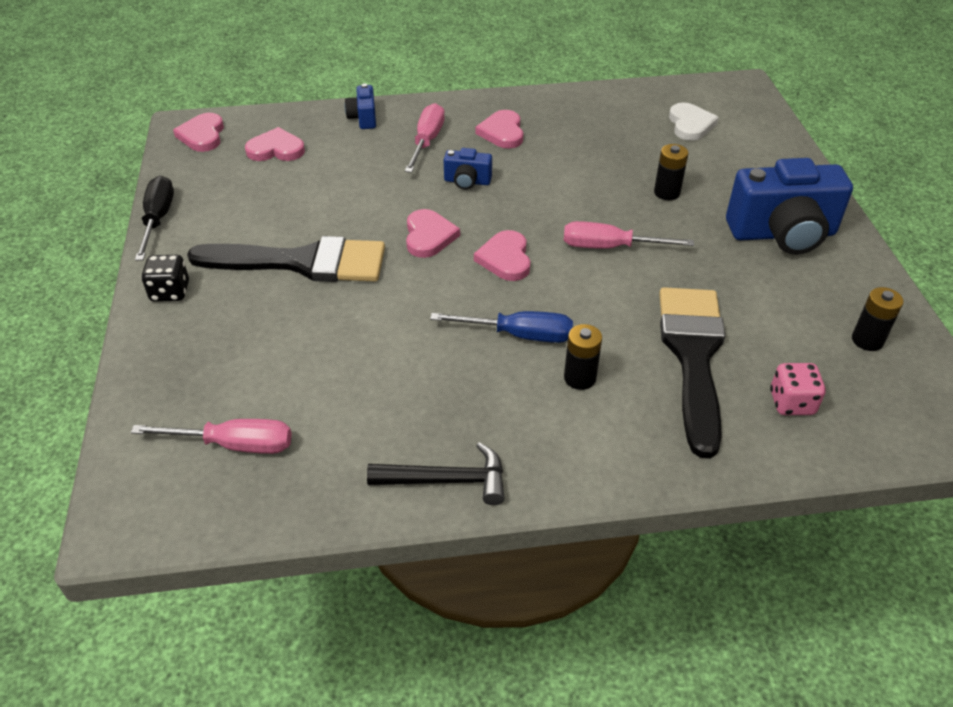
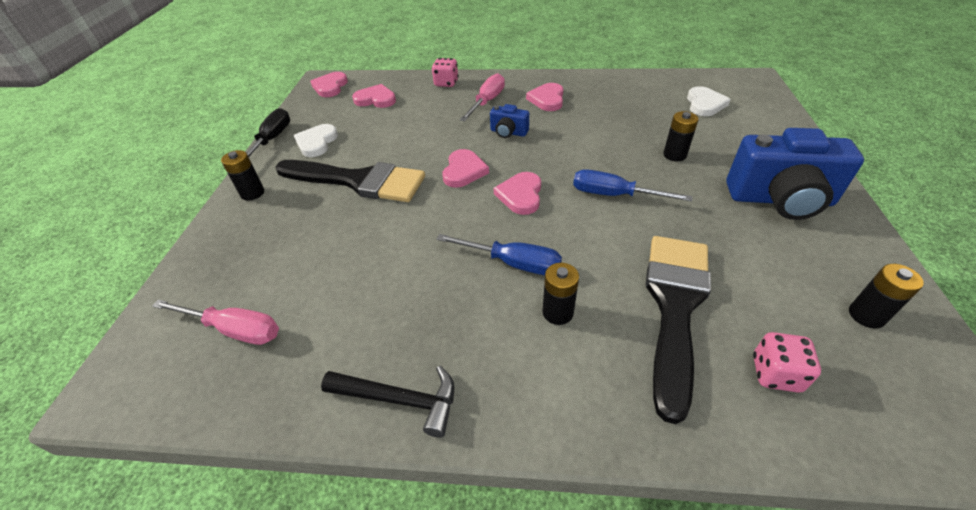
camera: 15 degrees right, 0 degrees up
(170, 292) = (252, 193): black dice -> black battery
(223, 217) = (317, 142): none -> white heart
(363, 118) = (446, 83): blue camera -> pink dice
(609, 247) = (614, 195): pink screwdriver -> blue screwdriver

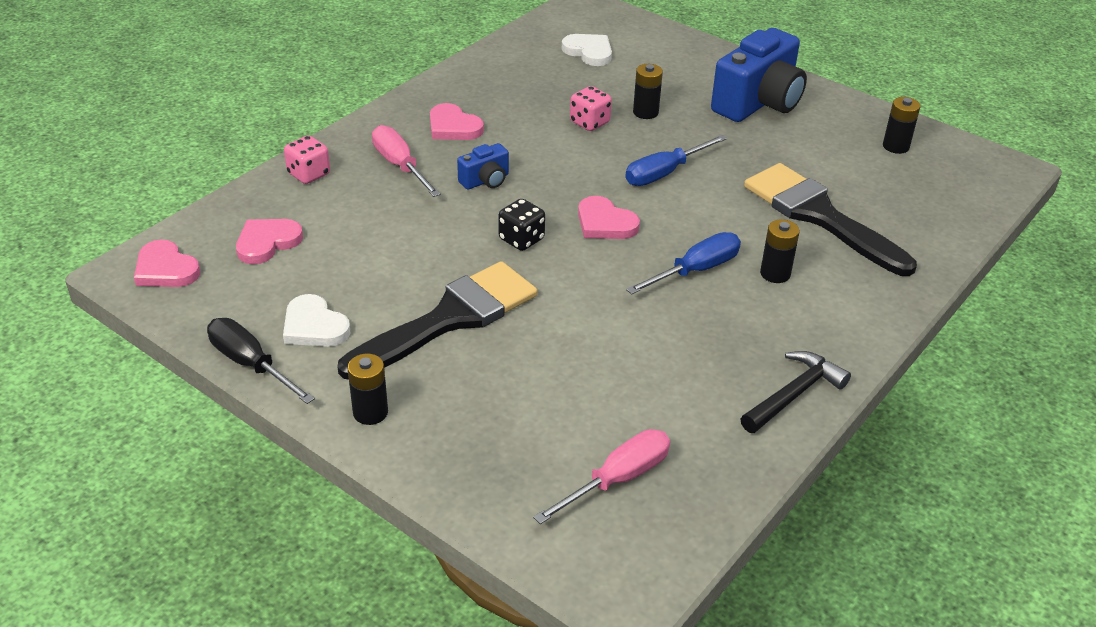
camera: 60 degrees left, 5 degrees down
(464, 171) = (521, 239): pink heart -> black dice
(775, 374) = (909, 210): pink dice -> pink dice (589, 123)

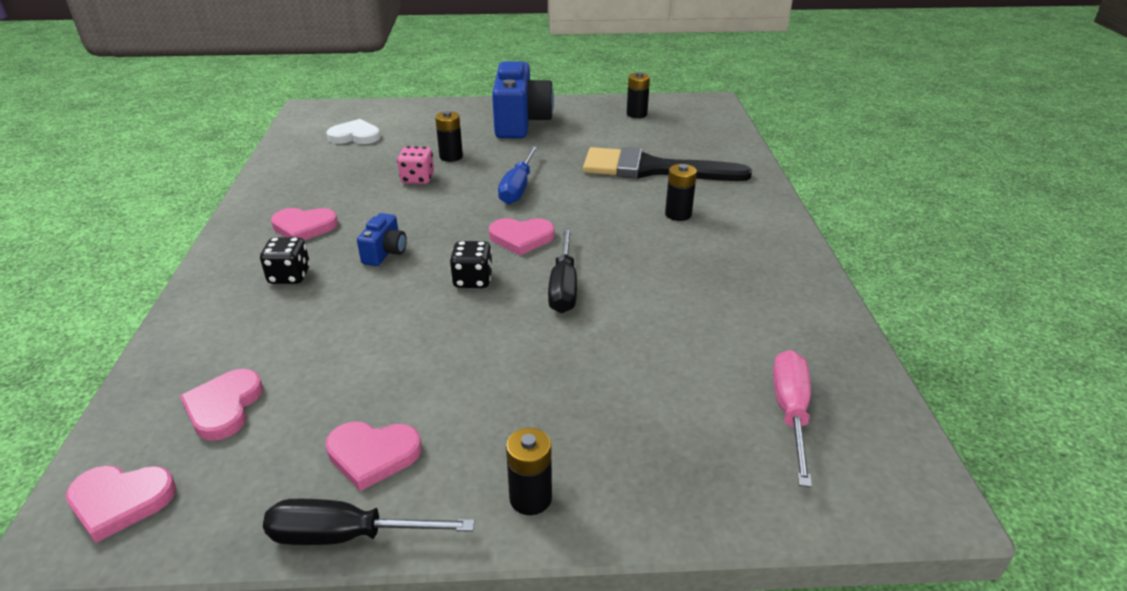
camera: 40 degrees left, 5 degrees down
(309, 174) = (199, 325): pink dice -> none
(314, 326) = (373, 455): white heart -> pink heart
(400, 165) = (289, 276): pink screwdriver -> black dice
(450, 319) = (495, 372): black brush -> none
(582, 283) = (563, 287): none -> black screwdriver
(695, 270) = (627, 237): blue screwdriver -> none
(794, 394) = (800, 281): black hammer -> none

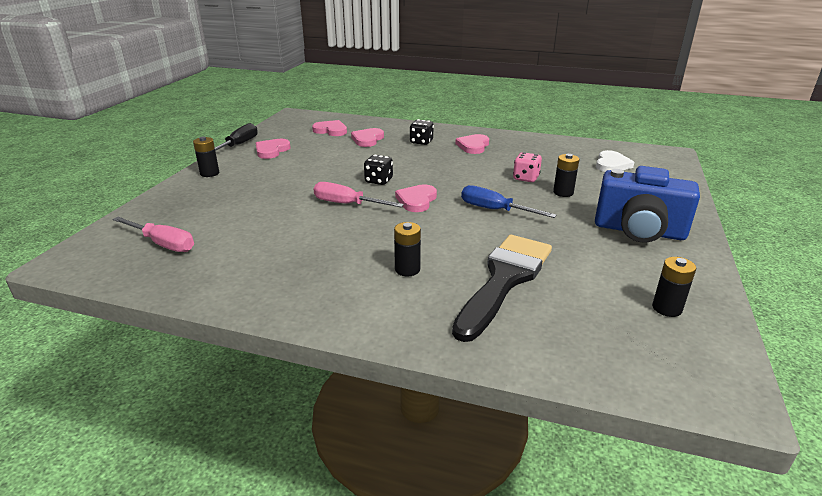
camera: 110 degrees right, 5 degrees down
(120, 501) = (298, 119): pink heart -> pink heart (367, 139)
(385, 253) = (428, 162): blue camera -> none
(563, 287) = (347, 204): black screwdriver -> pink screwdriver

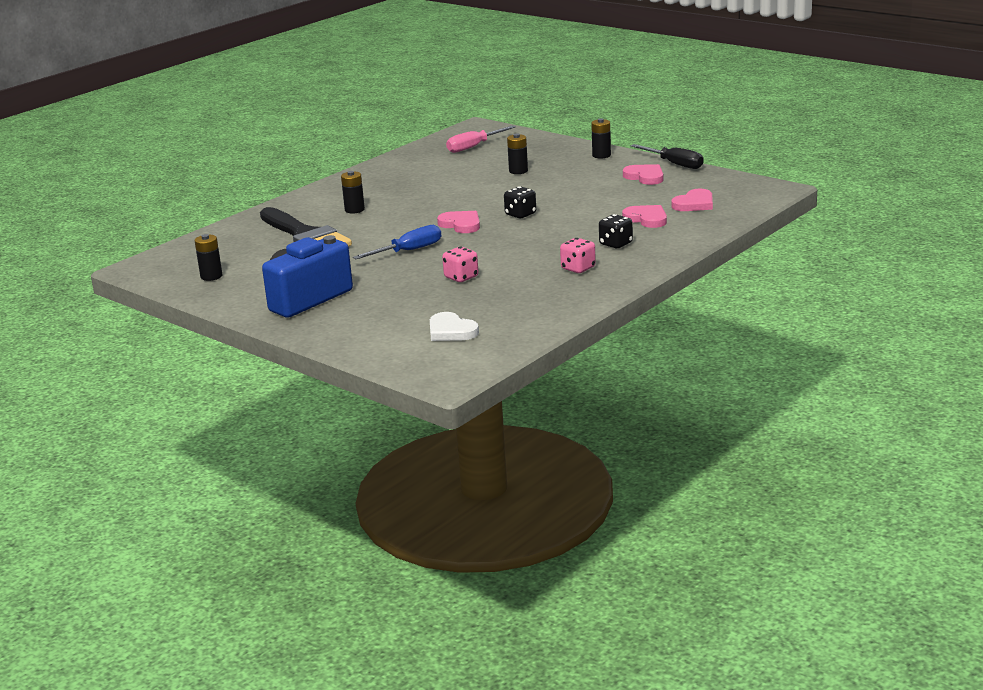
camera: 115 degrees right, 5 degrees down
(347, 204) = (481, 199): pink screwdriver -> none
(473, 146) = (578, 268): pink heart -> pink dice
(563, 192) = (410, 287): black battery -> black battery (518, 171)

